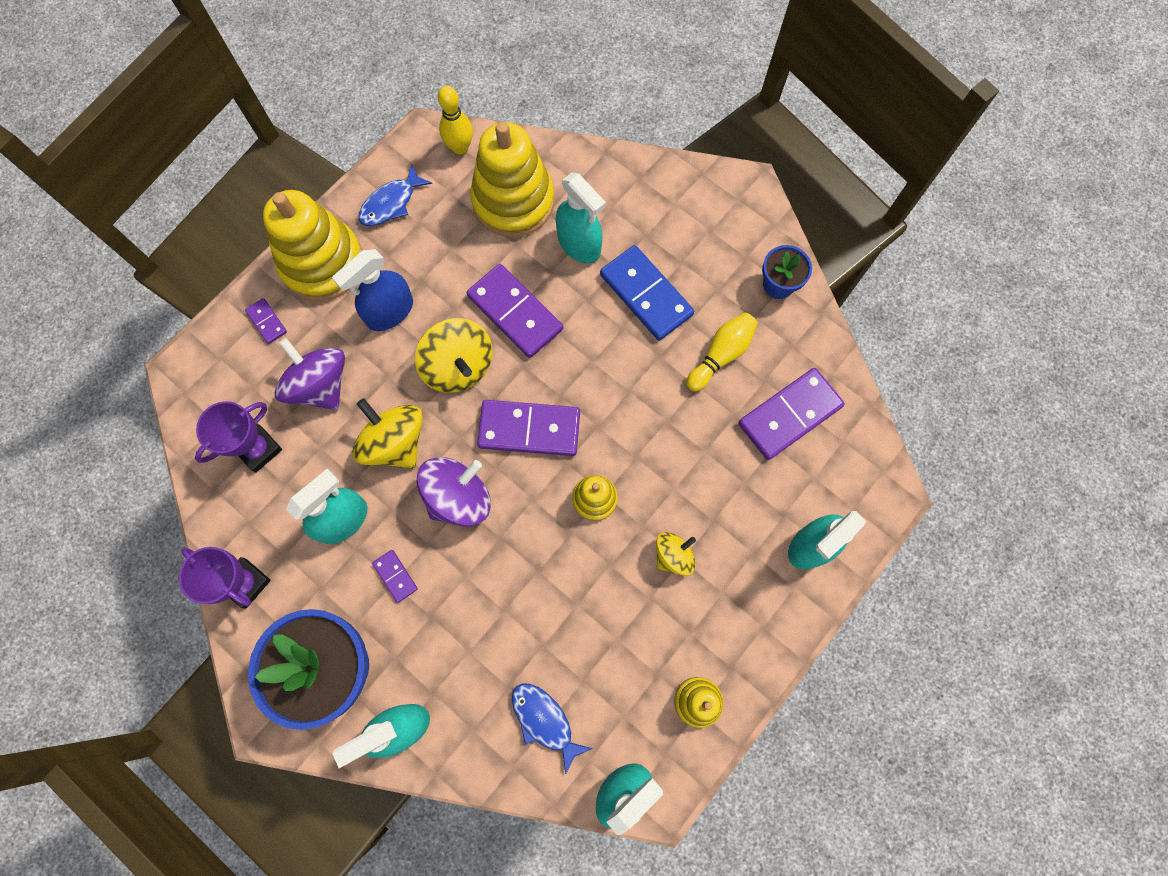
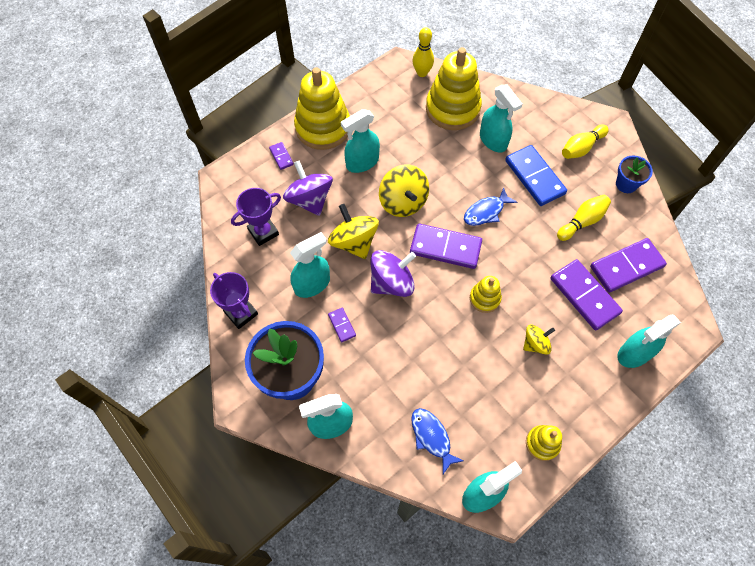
camera: 10 degrees right, 10 degrees down
(389, 312) = (362, 162): blue spray bottle -> turquoise spray bottle
(391, 203) = (372, 99): blue fish -> blue fish (486, 212)
(515, 313) = (445, 175): purple domino -> purple domino (584, 296)
(709, 236) = (581, 148): none -> yellow bowling pin

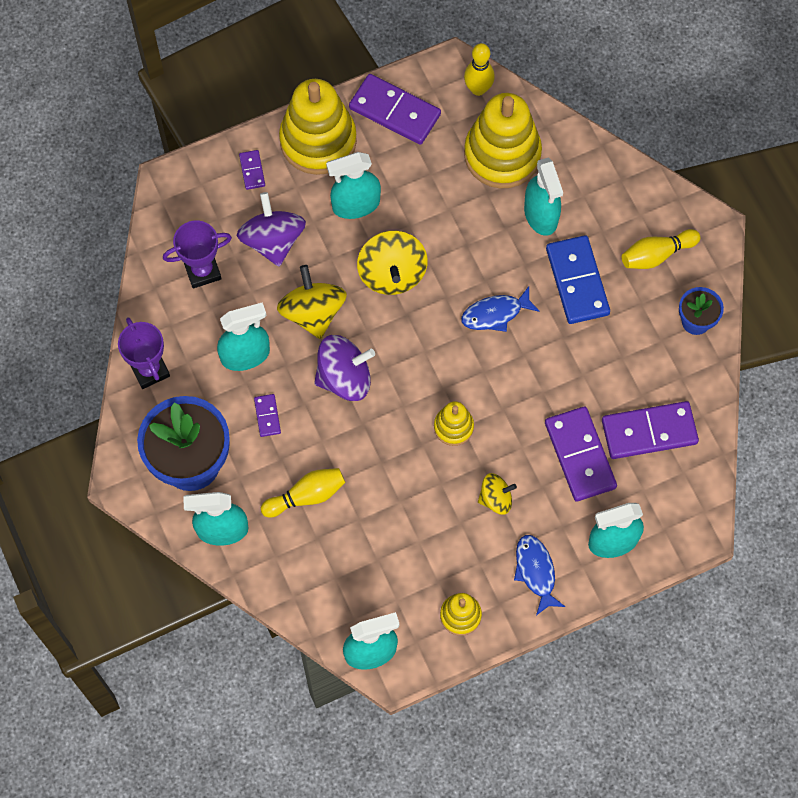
camera: 15 degrees right, 5 degrees up
(432, 437) = (334, 575): blue fish -> blue fish (535, 571)
(445, 248) = (426, 349): purple domino -> purple domino (394, 111)
(582, 222) = (616, 358): yellow bowling pin -> yellow bowling pin (306, 496)

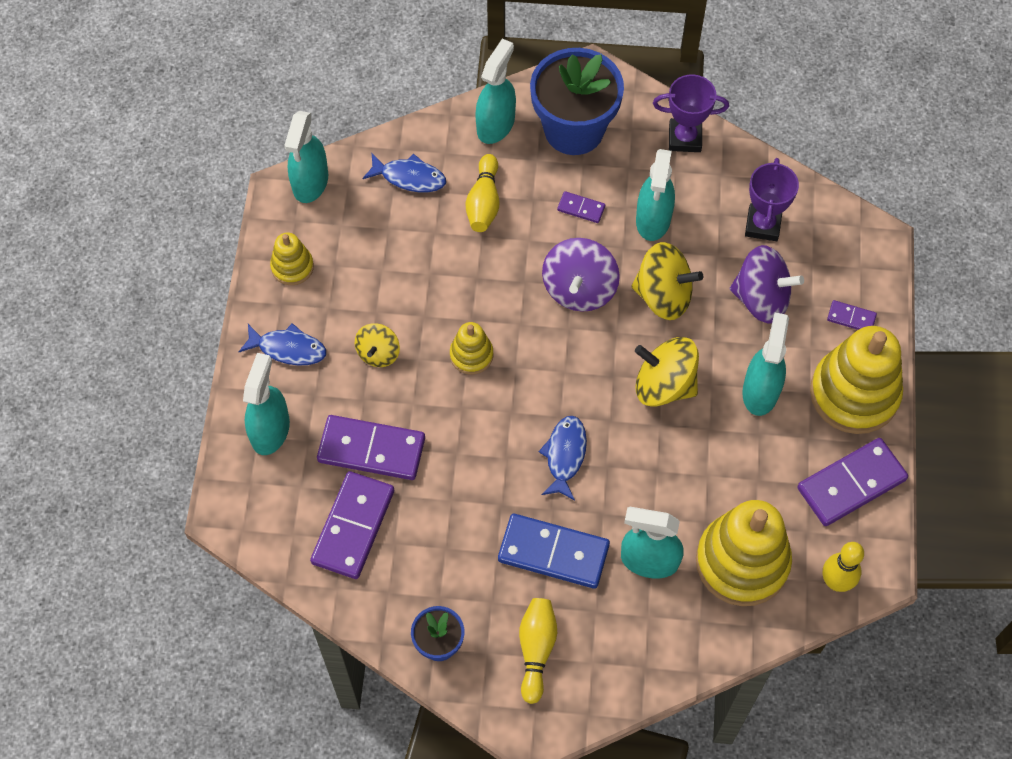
camera: 120 degrees right, 5 degrees down
(317, 571) = (409, 177): none -> blue fish

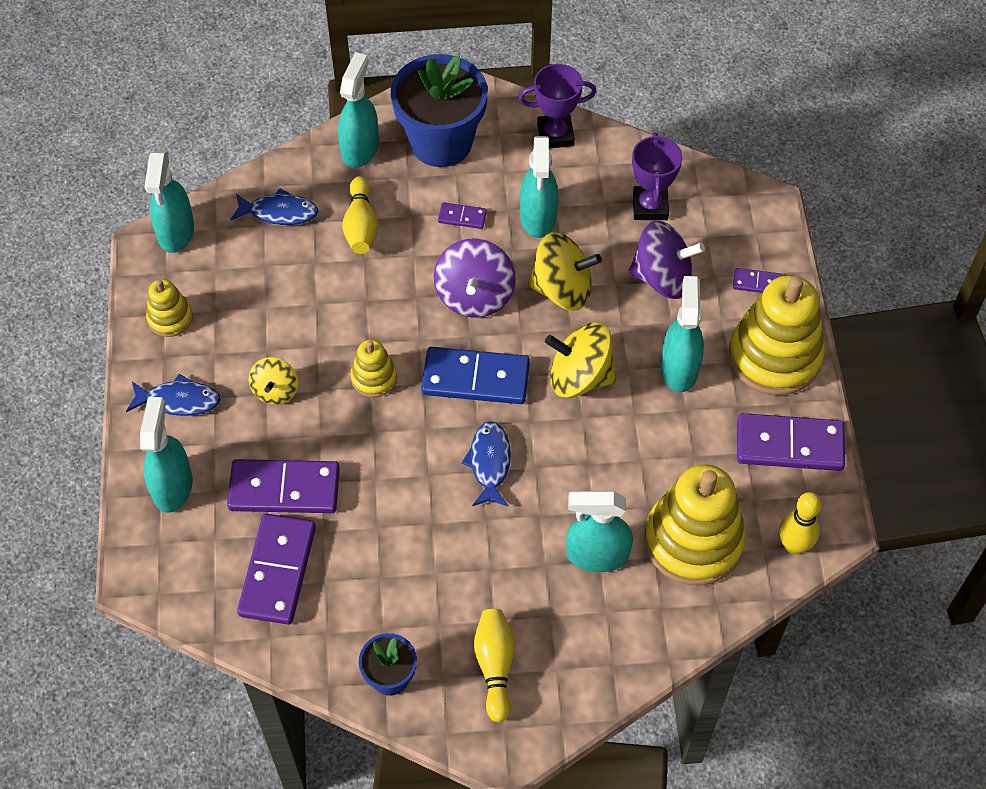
camera: 10 degrees left, 5 degrees down
(553, 553) = (495, 563): blue domino -> blue domino (475, 379)
(851, 483) = (789, 445): purple domino -> purple domino turned 45 degrees clockwise

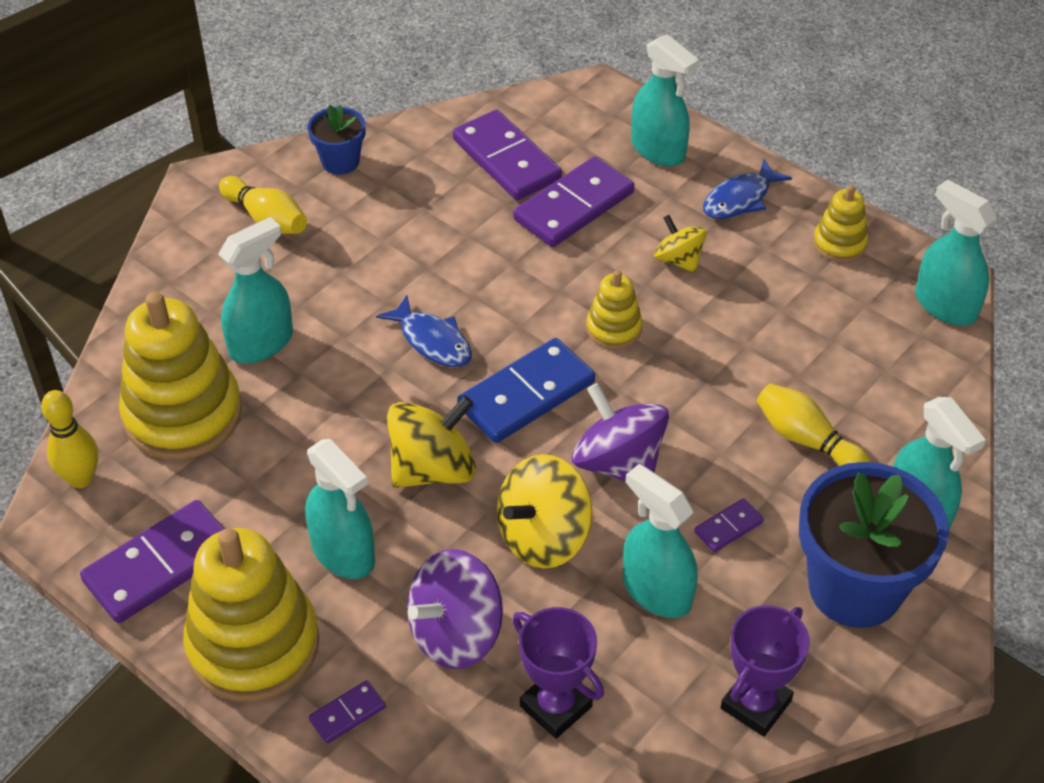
camera: 135 degrees right, 10 degrees down
(279, 212) = (892, 391): blue fish -> none

